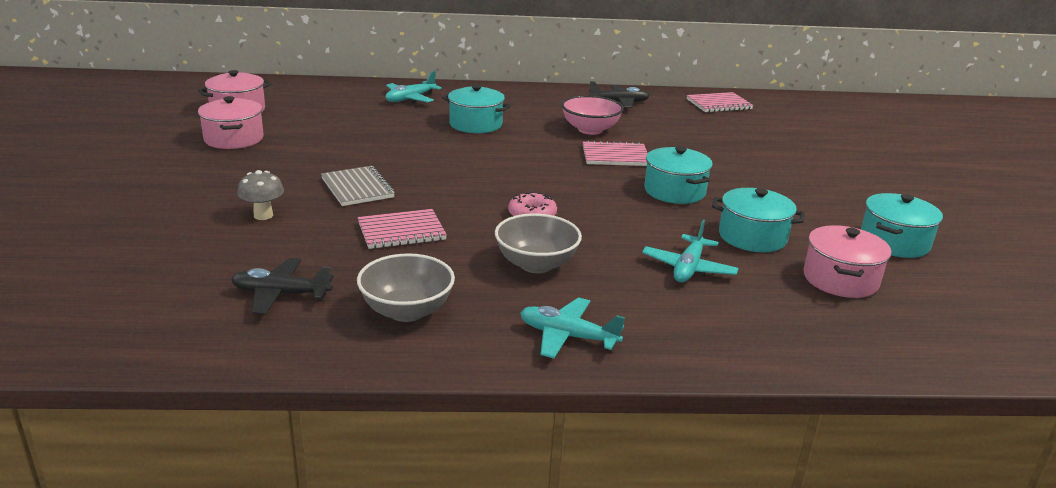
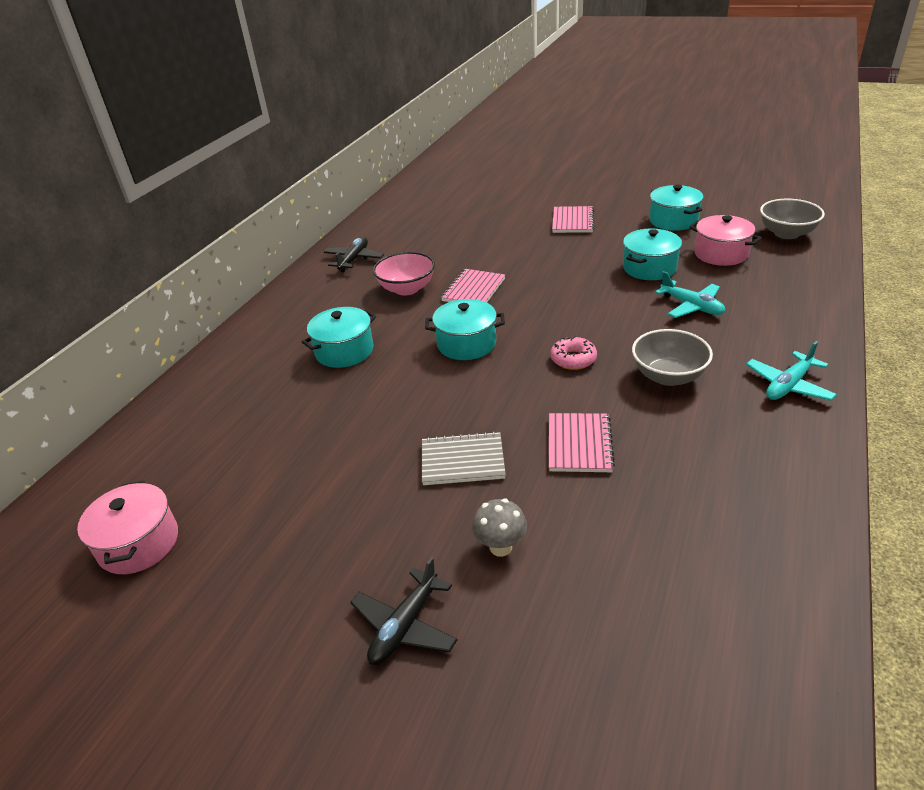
camera: 60 degrees left, 10 degrees up
(234, 139) = (245, 556): pink pot -> none
(281, 294) = (693, 550): black plane -> black plane (405, 626)
(407, 311) = (738, 466): grey bowl -> grey bowl (786, 233)
(410, 99) = (233, 383): turquoise plane -> none
(674, 191) = (558, 279): turquoise pot -> turquoise pot (466, 344)
(719, 104) = (396, 216): pink notebook -> pink notebook (572, 221)

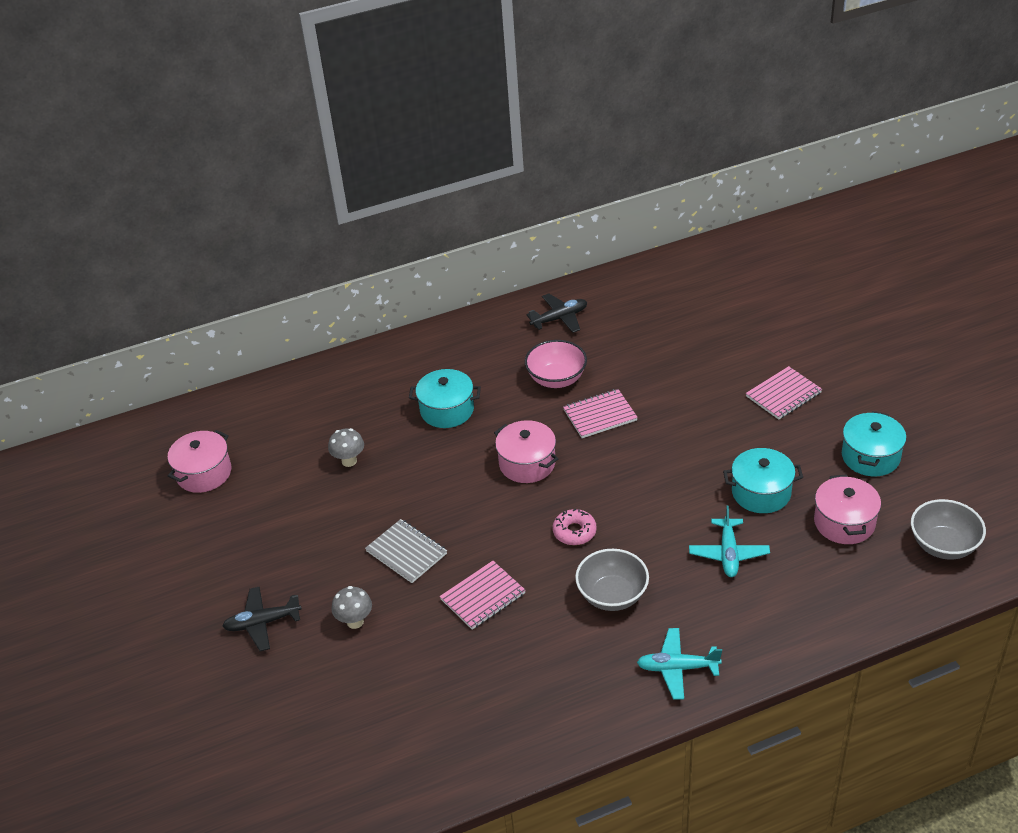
camera: 45 degrees right, 5 degrees up
(301, 434) = (349, 461): none -> grey mushroom
(466, 344) = (527, 463): turquoise pot -> pink pot

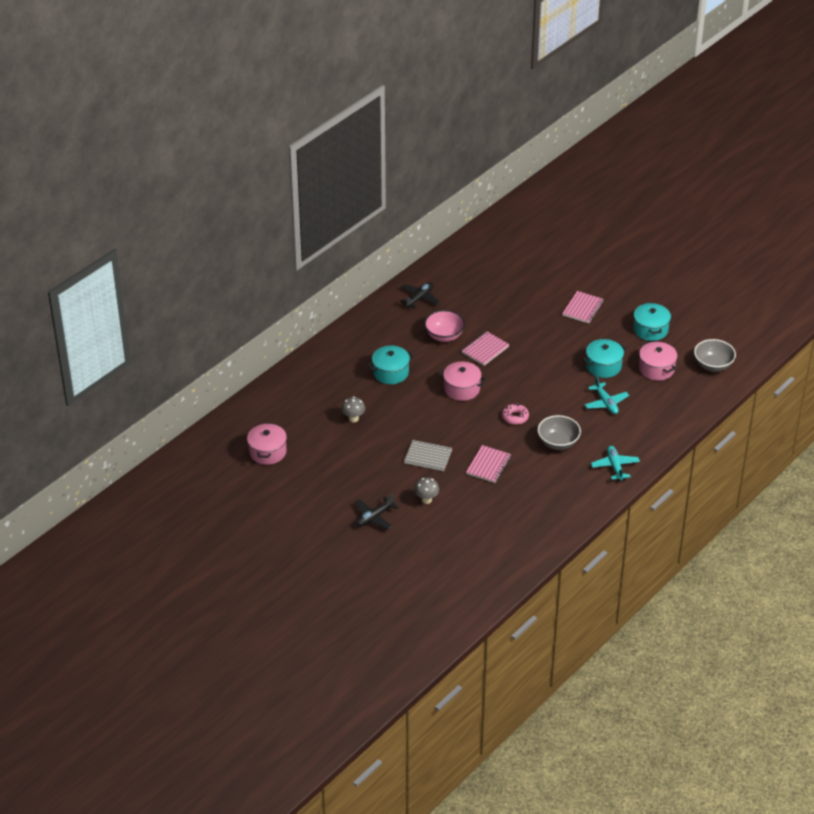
camera: 30 degrees left, 0 degrees up
(677, 668) = (615, 466): turquoise plane -> turquoise plane turned 105 degrees clockwise

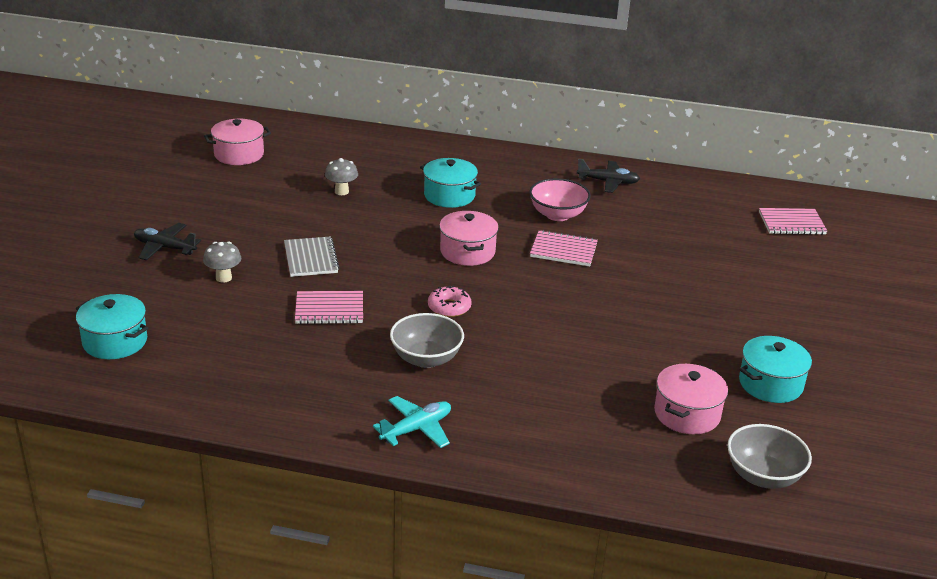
camera: 60 degrees right, 10 degrees down
(583, 308) = (741, 308): pink notebook -> pink notebook (791, 223)
(603, 366) = (636, 359): turquoise pot -> turquoise pot (115, 341)
(606, 403) = (556, 382): turquoise plane -> none

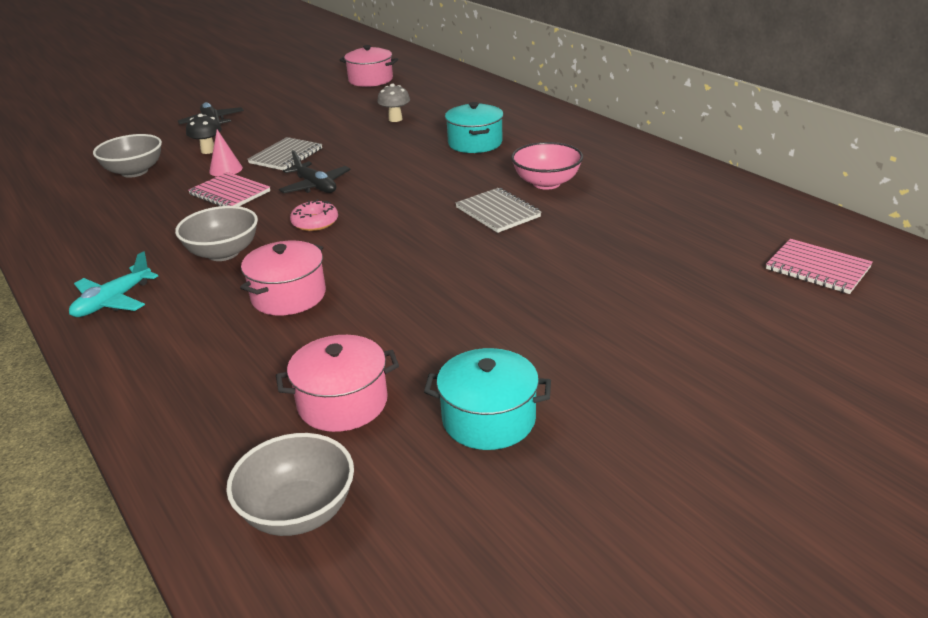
camera: 45 degrees right, 0 degrees up
(115, 341) = (75, 167): turquoise pot -> none
(192, 323) = (134, 172): none -> grey bowl
(223, 278) = (208, 151): grey mushroom -> black mushroom
(280, 290) = (226, 169): none -> pink cone
(416, 429) = (113, 301): turquoise plane -> turquoise plane turned 120 degrees clockwise
(467, 252) = (410, 187): pink pot -> pink pot (288, 296)
(563, 250) = (497, 212): pink notebook -> grey notebook
(608, 182) = (649, 171): black plane -> black plane (315, 186)

